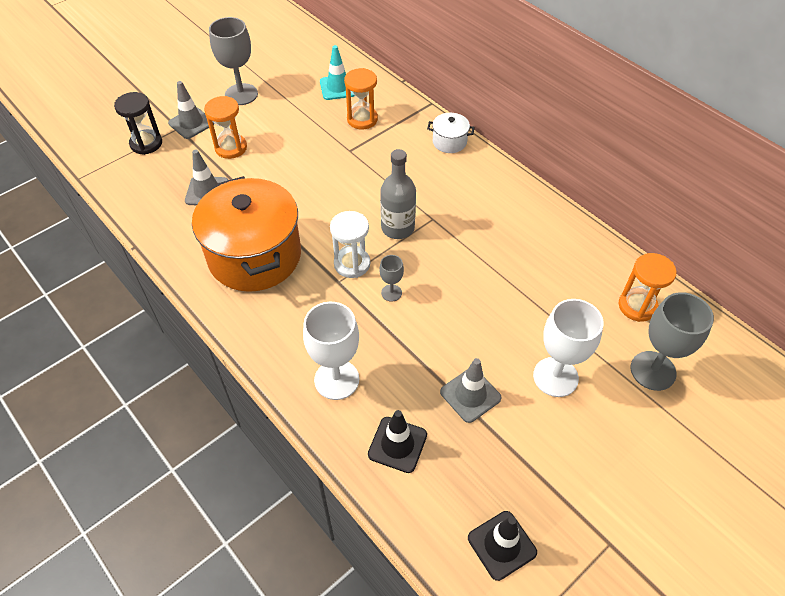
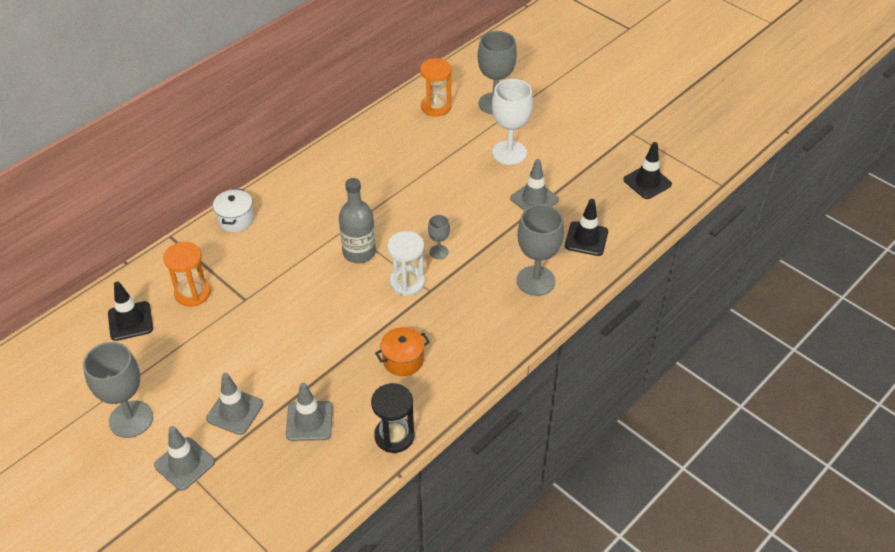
camera: 95 degrees left, 5 degrees down
(146, 143) = (221, 506): black hourglass -> black hourglass (394, 436)
(231, 148) = (235, 411): orange hourglass -> grey traffic cone
(255, 256) = (403, 360): orange pot -> orange pot, size x0.42
(336, 380) = (536, 281): white goblet -> grey goblet
(338, 87) = (130, 321): turquoise traffic cone -> black traffic cone

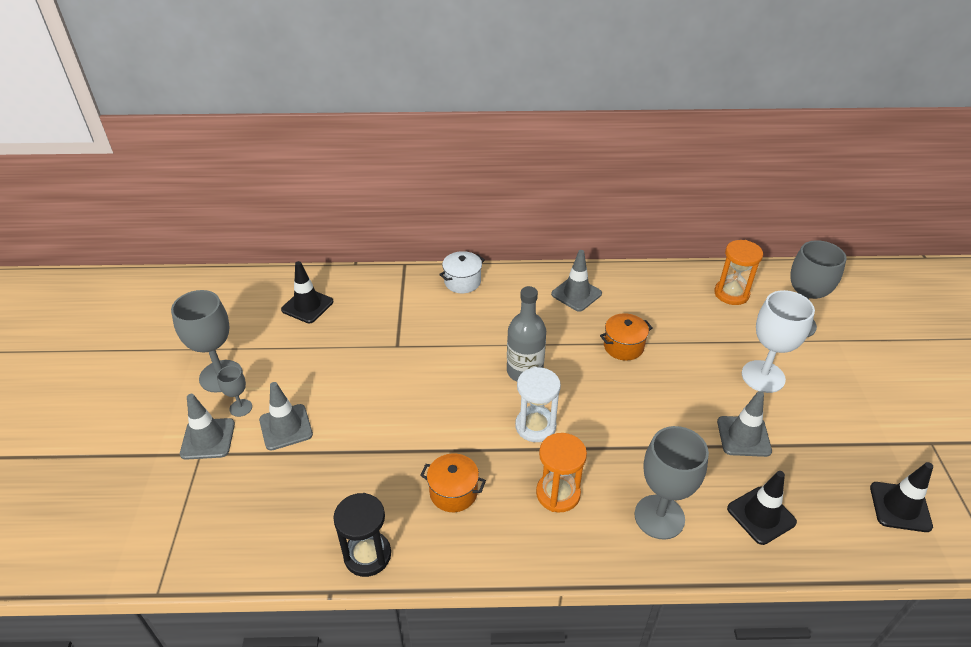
camera: 45 degrees right, 5 degrees down
(193, 293) = (369, 315): orange hourglass -> orange hourglass (558, 493)
(309, 421) = (323, 481): grey traffic cone -> grey traffic cone (576, 294)
(405, 190) = (623, 346): none -> orange pot
(439, 252) = (594, 420): grey goblet -> grey goblet (241, 408)

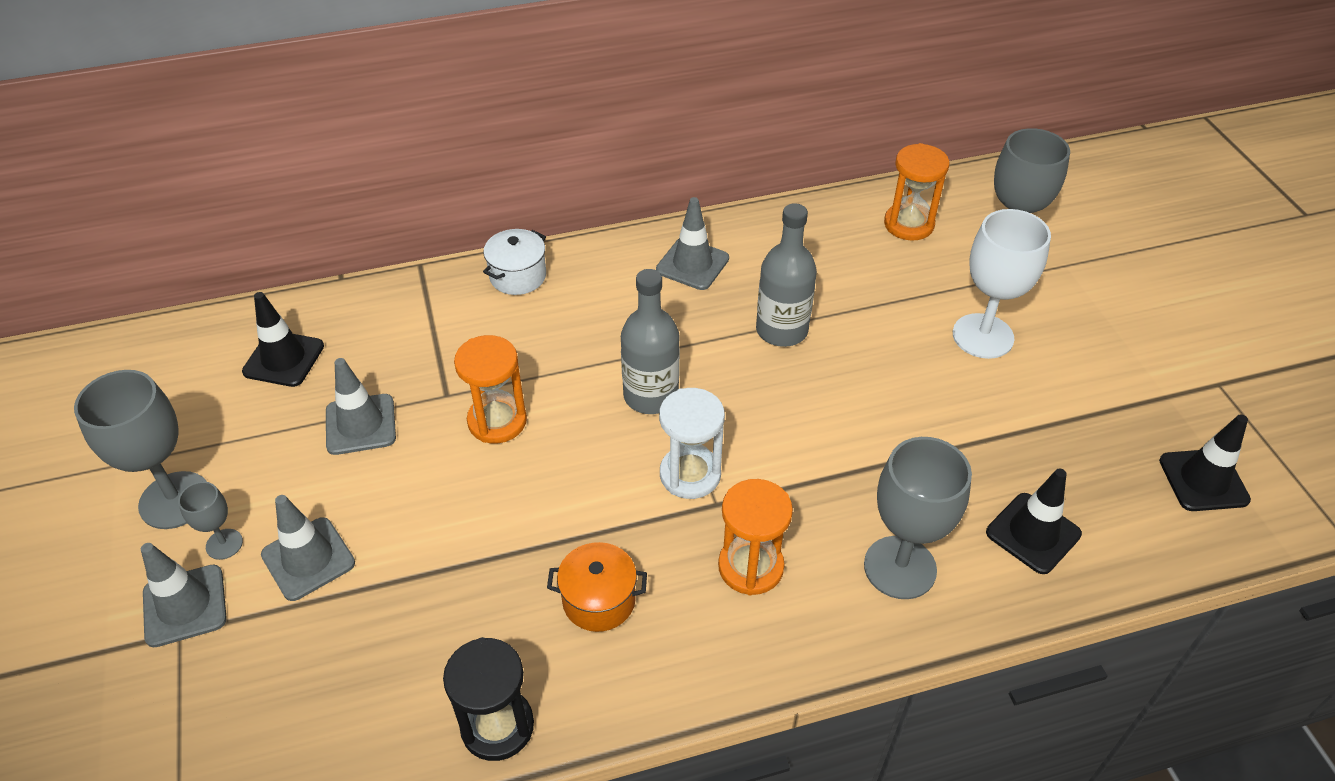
camera: 15 degrees left, 5 degrees up
(423, 368) = (497, 421): none -> orange hourglass
(623, 346) = (781, 330): orange pot -> grey bottle
(743, 436) = (980, 427): grey traffic cone -> grey traffic cone (360, 424)

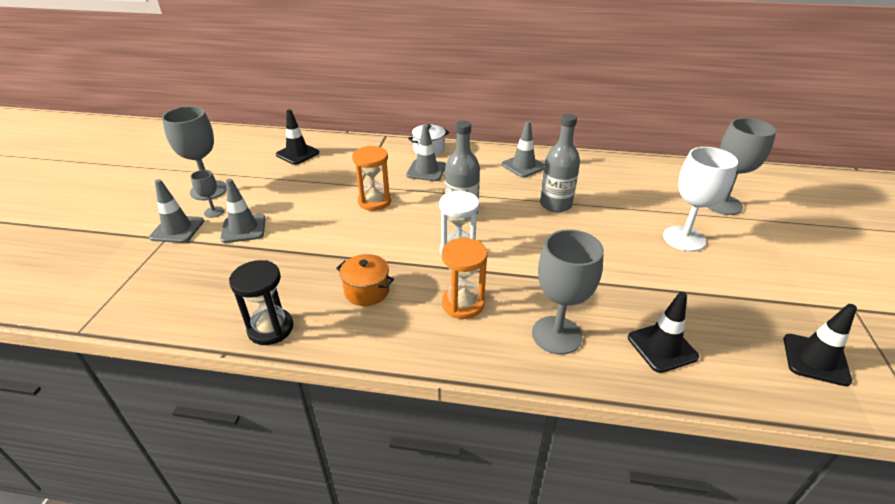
camera: 25 degrees right, 10 degrees down
(360, 424) = (310, 185): grey traffic cone -> grey traffic cone (426, 170)
(908, 224) = (664, 178): orange hourglass -> none

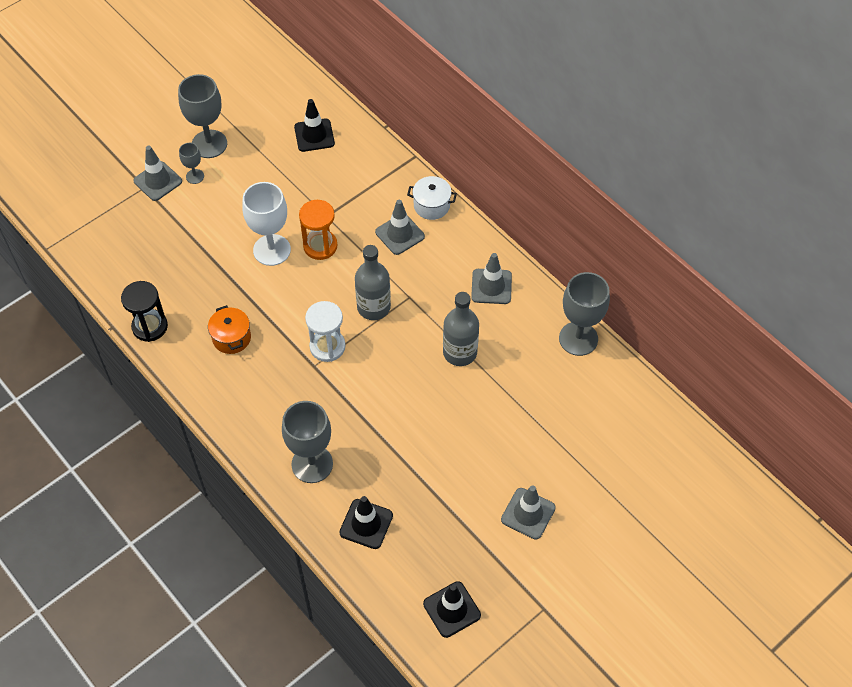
camera: 40 degrees right, 20 degrees up
(243, 228) = (201, 212): grey traffic cone -> grey traffic cone (528, 513)
(463, 304) = (281, 395): orange hourglass -> none
(684, 239) = (514, 462): white goblet -> white goblet (272, 250)
(722, 204) = (605, 456): grey goblet -> grey goblet (578, 338)

